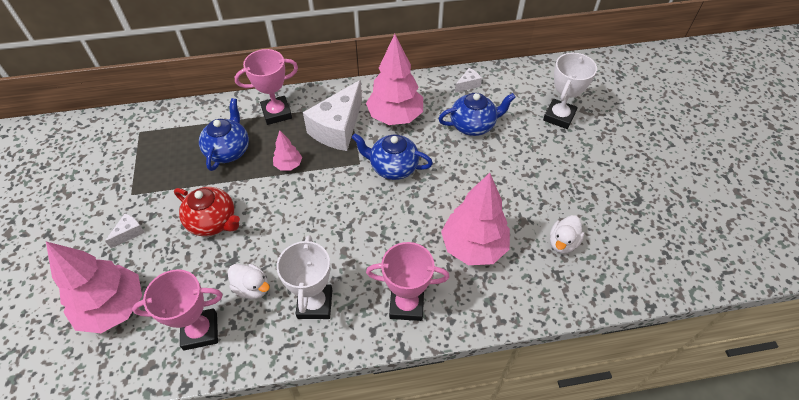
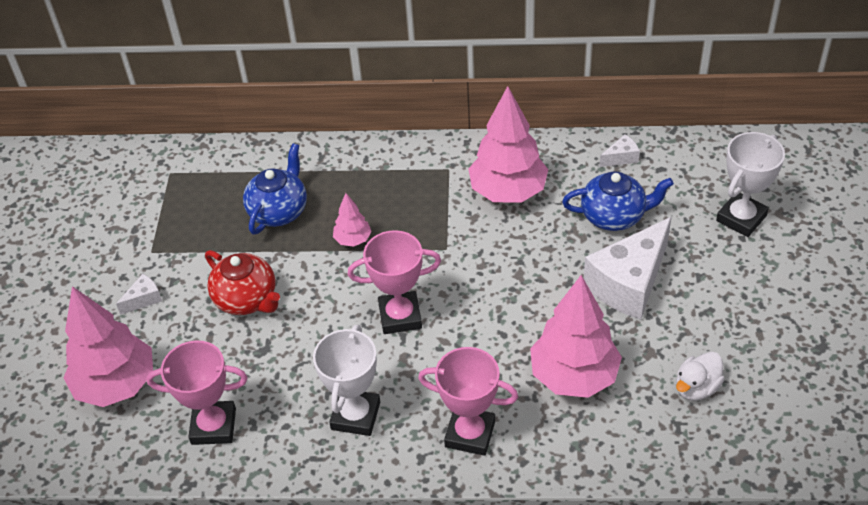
camera: 15 degrees right, 5 degrees down
(252, 288) = (282, 386): white duck -> none
(276, 113) = (349, 168): pink trophy -> pink trophy (400, 316)
(338, 128) = (427, 198): white cheese -> white cheese (629, 283)
(393, 167) = (490, 260): blue teapot -> none

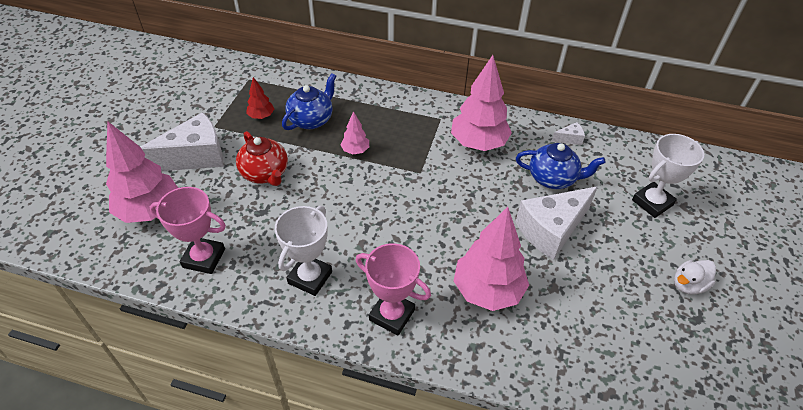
camera: 10 degrees right, 0 degrees up
(144, 299) = (195, 156): white cheese -> white cheese, size x2.36
(209, 222) = (261, 116): none -> red tree
(400, 316) = (370, 212): pink trophy -> none
(696, 388) = (585, 325): white duck -> white duck (688, 285)

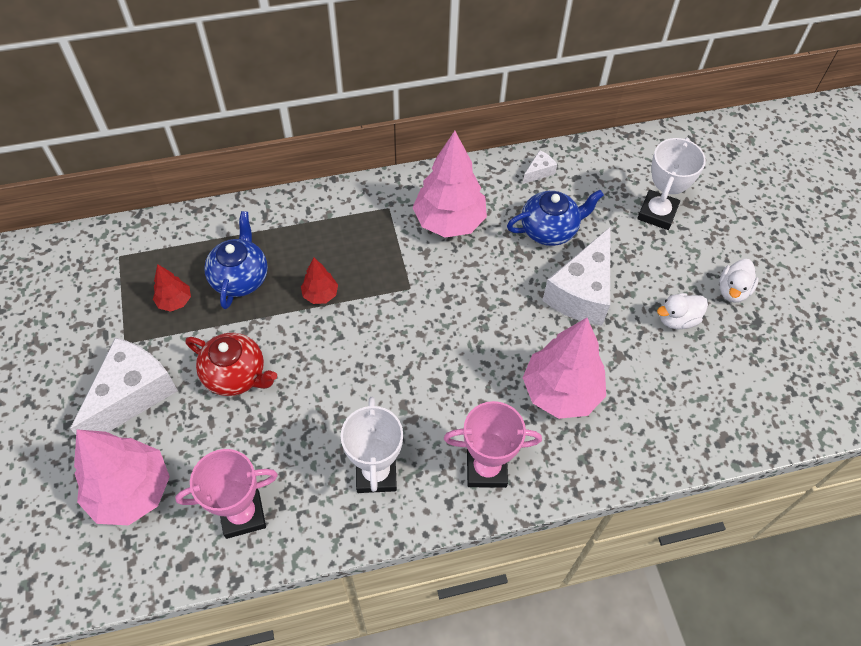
camera: 30 degrees left, 10 degrees up
(355, 150) = (320, 295): pink tree -> red tree
(622, 284) = (677, 319): none -> white duck

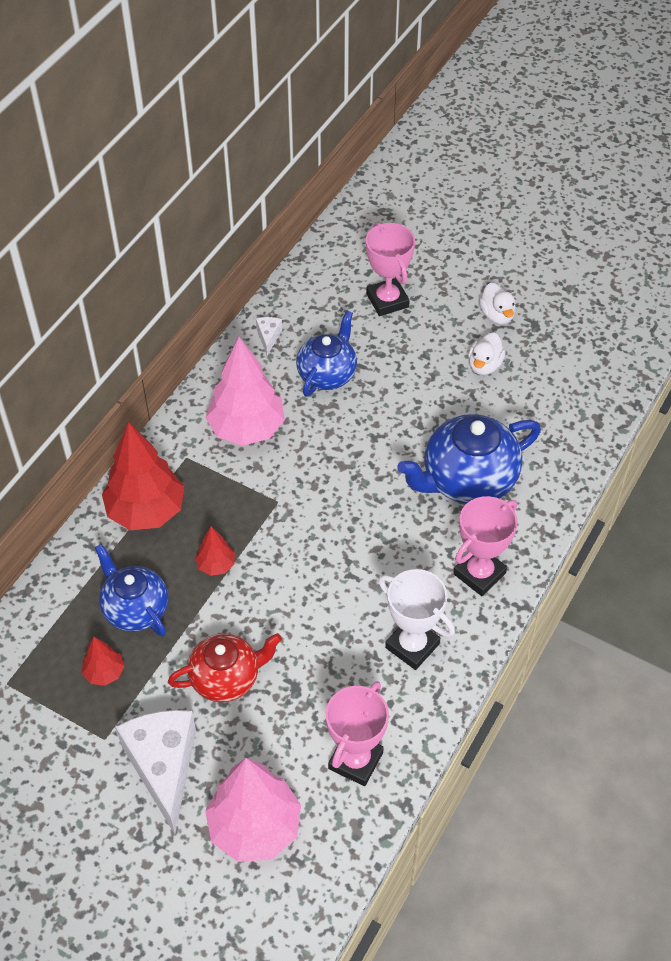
camera: 45 degrees left, 5 degrees down
(322, 221) = (146, 511): none -> red tree
(561, 392) = (467, 480): pink tree -> blue teapot
(582, 292) = (402, 400): white cheese -> none
(657, 213) = (387, 300): white trophy -> pink trophy

